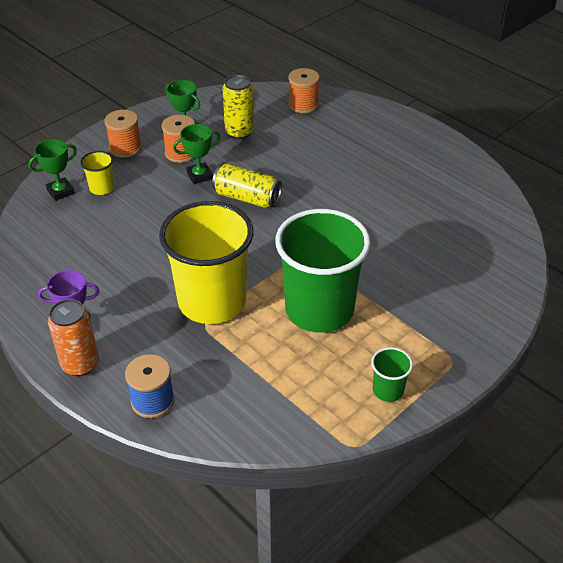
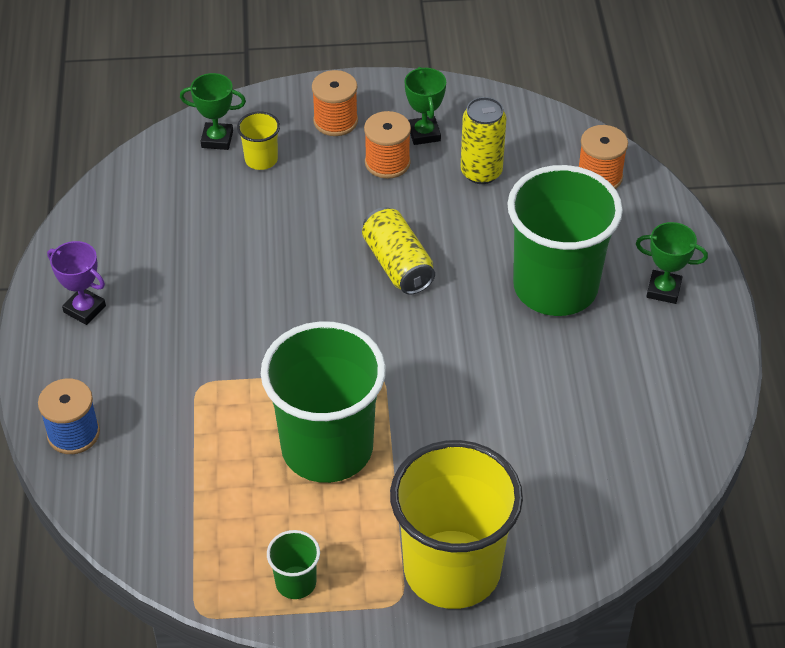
camera: 40 degrees right, 5 degrees up
(80, 364) = (50, 351): orange can -> none
(199, 176) = (376, 205): green trophy -> green trophy (663, 290)
(212, 301) = (232, 366): yellow cup -> yellow cup (452, 569)
(343, 164) = (555, 287): none -> green cup

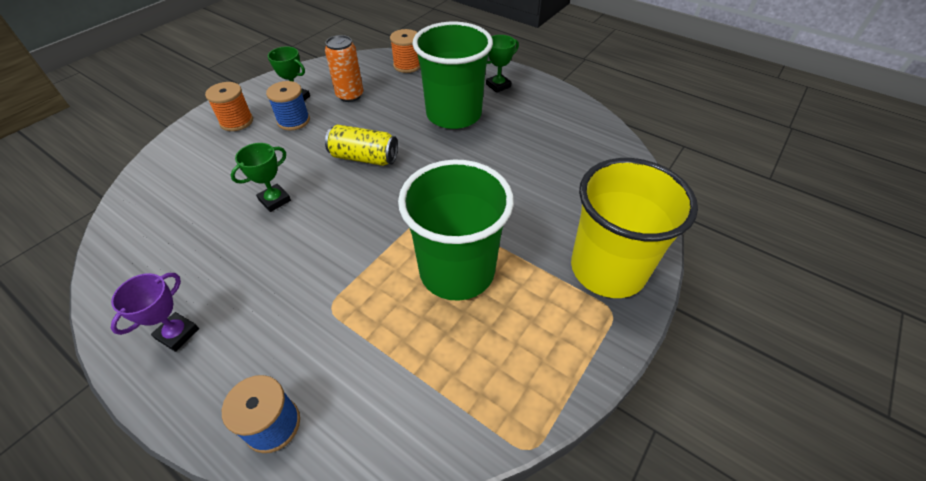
camera: 50 degrees left, 0 degrees up
(84, 309) = (177, 334): purple trophy -> purple trophy turned 45 degrees counterclockwise
(217, 139) = (166, 173): green trophy -> green trophy (275, 200)
(261, 159) = (211, 164): yellow cup -> none
(296, 582) = (552, 362): green cup -> none
(387, 163) = (293, 121): orange spool -> blue spool
(481, 172) = (350, 95): yellow can -> orange can

